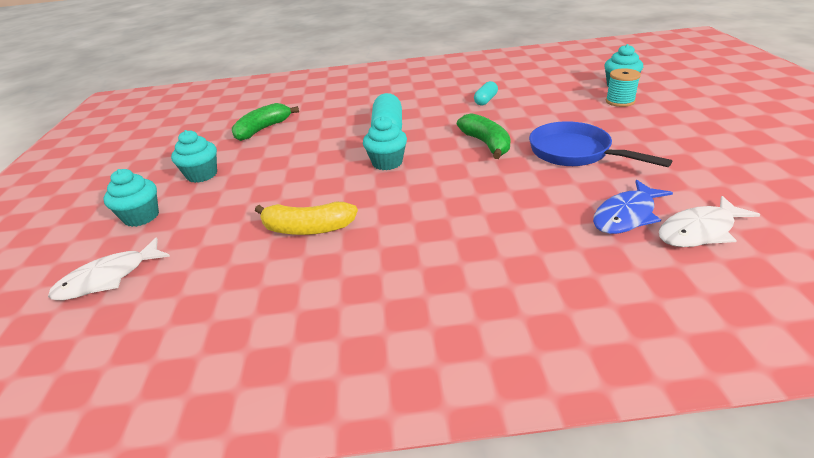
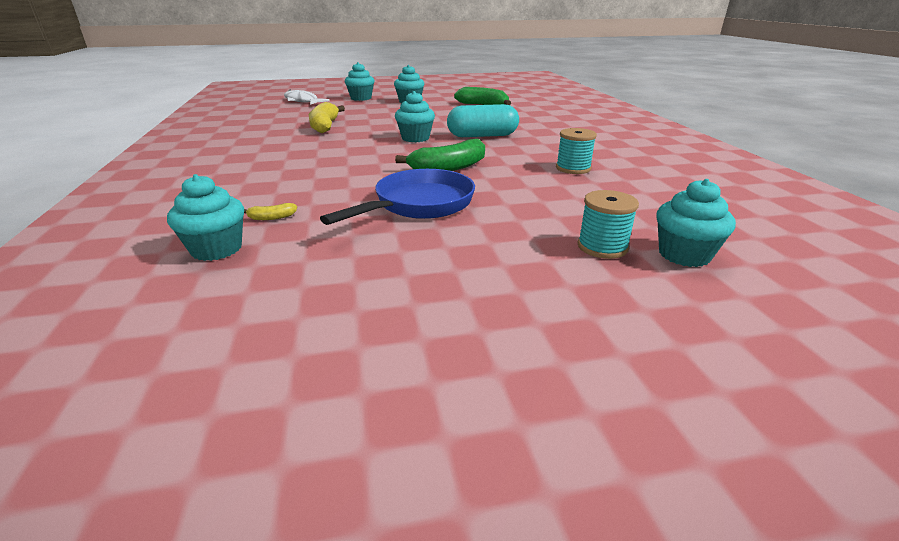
camera: 80 degrees right, 5 degrees down
(486, 100) = (573, 168): turquoise capsule -> turquoise spool
(626, 215) = (272, 217): blue fish -> yellow banana
(699, 231) = (216, 249): white fish -> turquoise cupcake

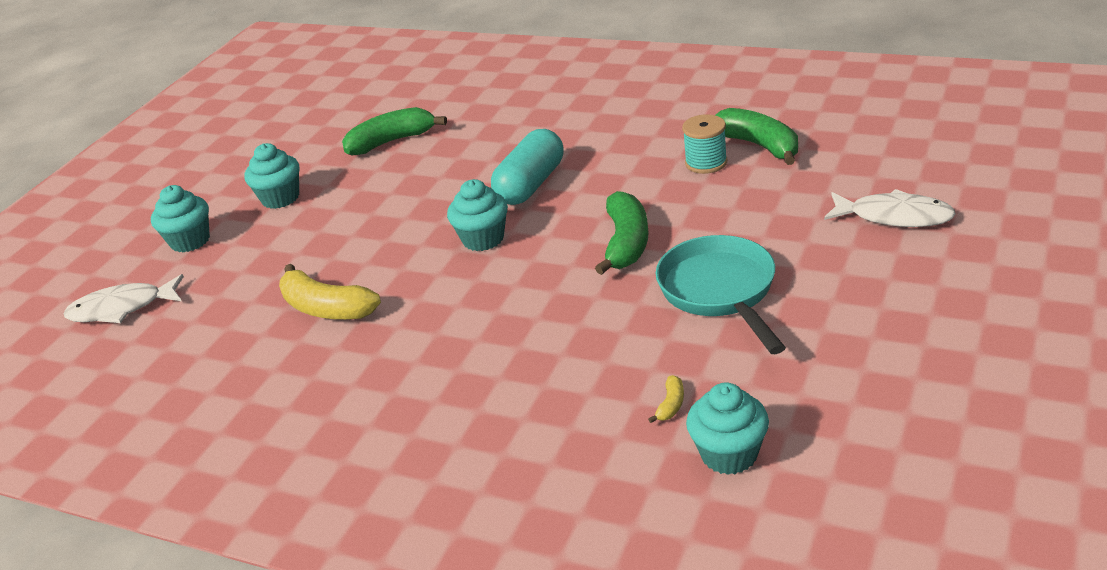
camera: 50 degrees left, 5 degrees up
(419, 205) = (720, 292): blue pan -> turquoise pan
(602, 247) = (894, 217): turquoise spool -> white fish
(622, 178) = (760, 145): none -> green banana
(684, 255) = (935, 184): turquoise cupcake -> none

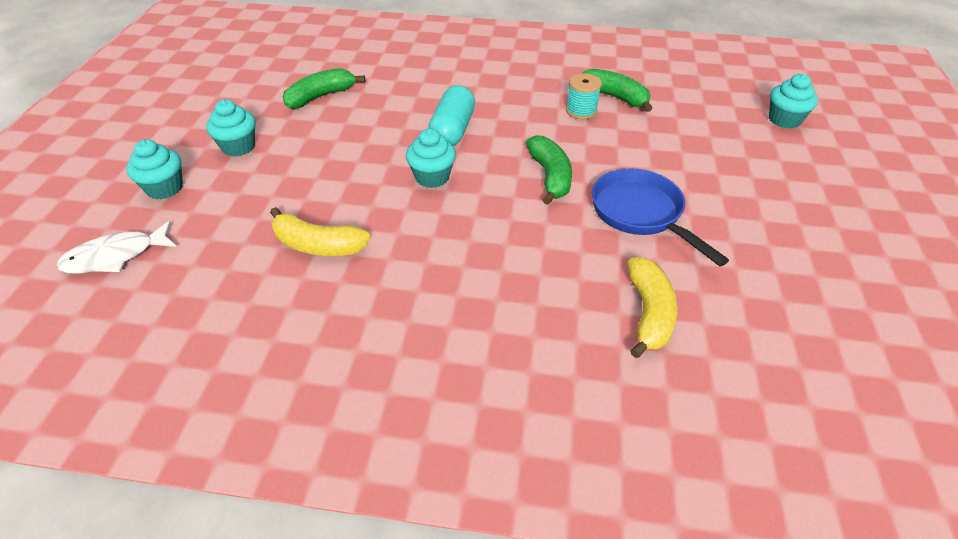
camera: 20 degrees left, 10 degrees up
(671, 405) = (648, 313): yellow banana -> yellow banana, size x2.30
(720, 292) = (641, 214): turquoise pan -> blue pan
(729, 454) = (714, 353): turquoise cupcake -> turquoise cupcake (784, 120)
(894, 217) = (736, 149): white fish -> none

